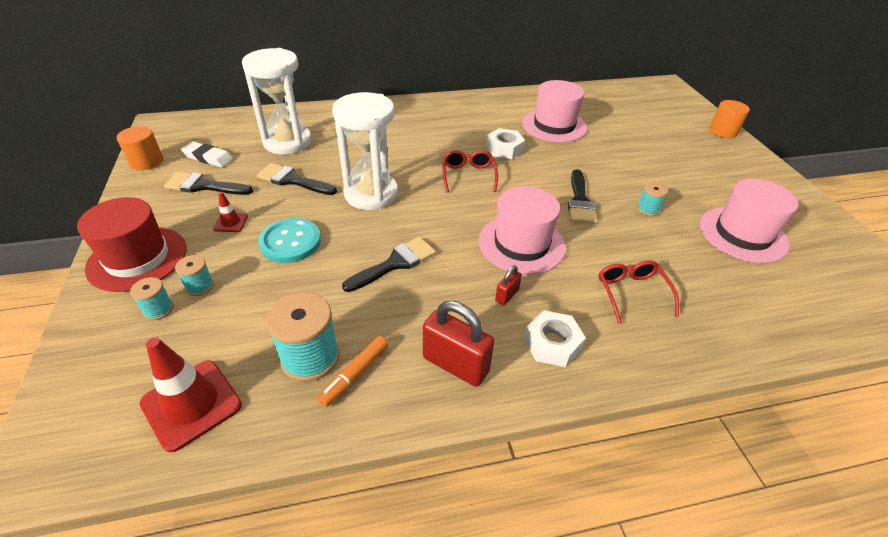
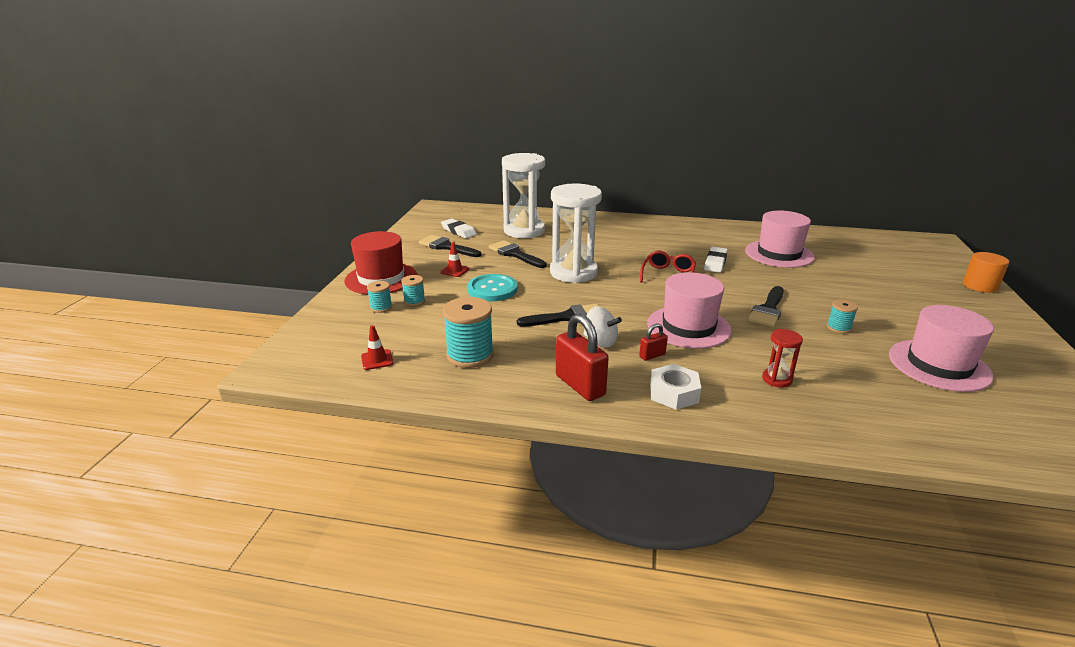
camera: 25 degrees right, 15 degrees down
(146, 162) = (414, 227): orange cylinder -> none
(191, 404) = (377, 360): red traffic cone -> red traffic cone, size x0.50
(354, 374) = (497, 372): orange marker -> none
(446, 290) = (600, 341): none -> white spinning top
(504, 149) = (715, 263): white nut -> white eraser
(632, 293) = (777, 379): red glasses -> red hourglass

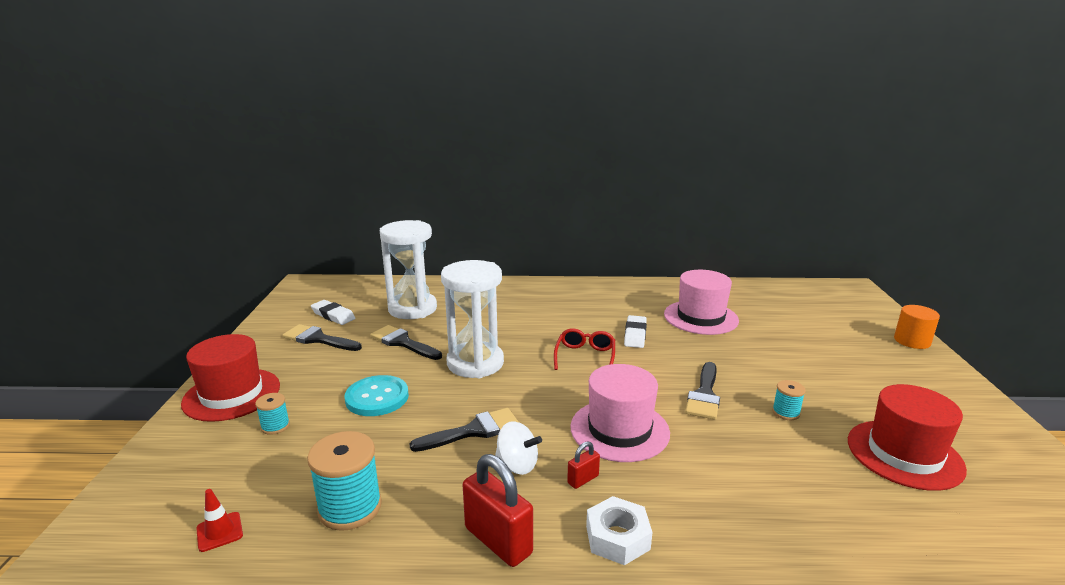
camera: 10 degrees left, 5 degrees down
(381, 308) = (229, 441): turquoise spool -> none
(455, 271) = (328, 373): red traffic cone -> none
(777, 379) = (735, 498): red hourglass -> none
(939, 365) = (904, 454): pink hat -> red hat

